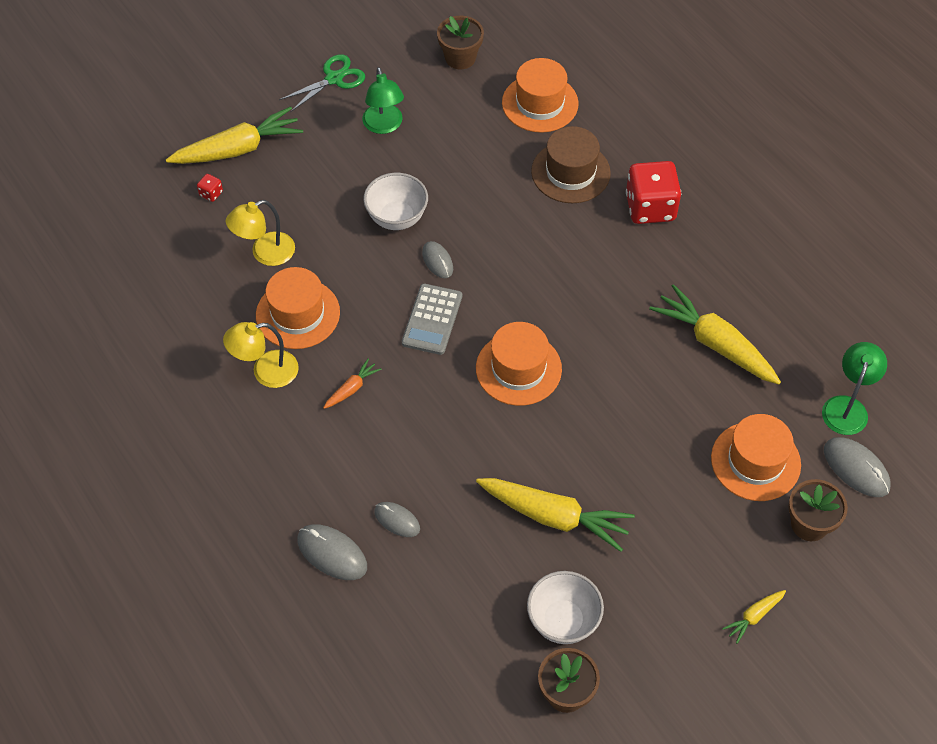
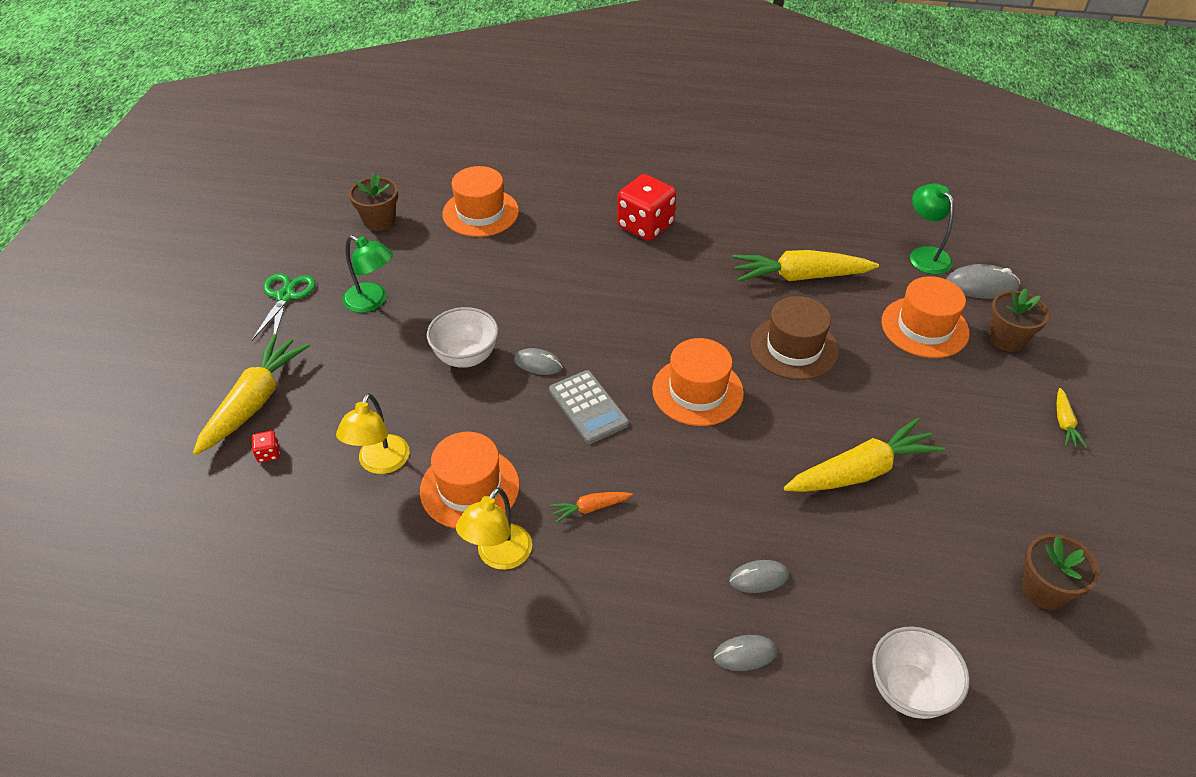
camera: 45 degrees left, 10 degrees down
(332, 553) = (745, 654): grey mouse -> grey mouse, size x0.65
(352, 388) = (590, 508): orange carrot -> orange carrot turned 105 degrees counterclockwise
(563, 621) = (969, 539): white bowl -> white bowl (908, 690)
(570, 172) = (561, 240): brown hat -> brown hat (794, 348)

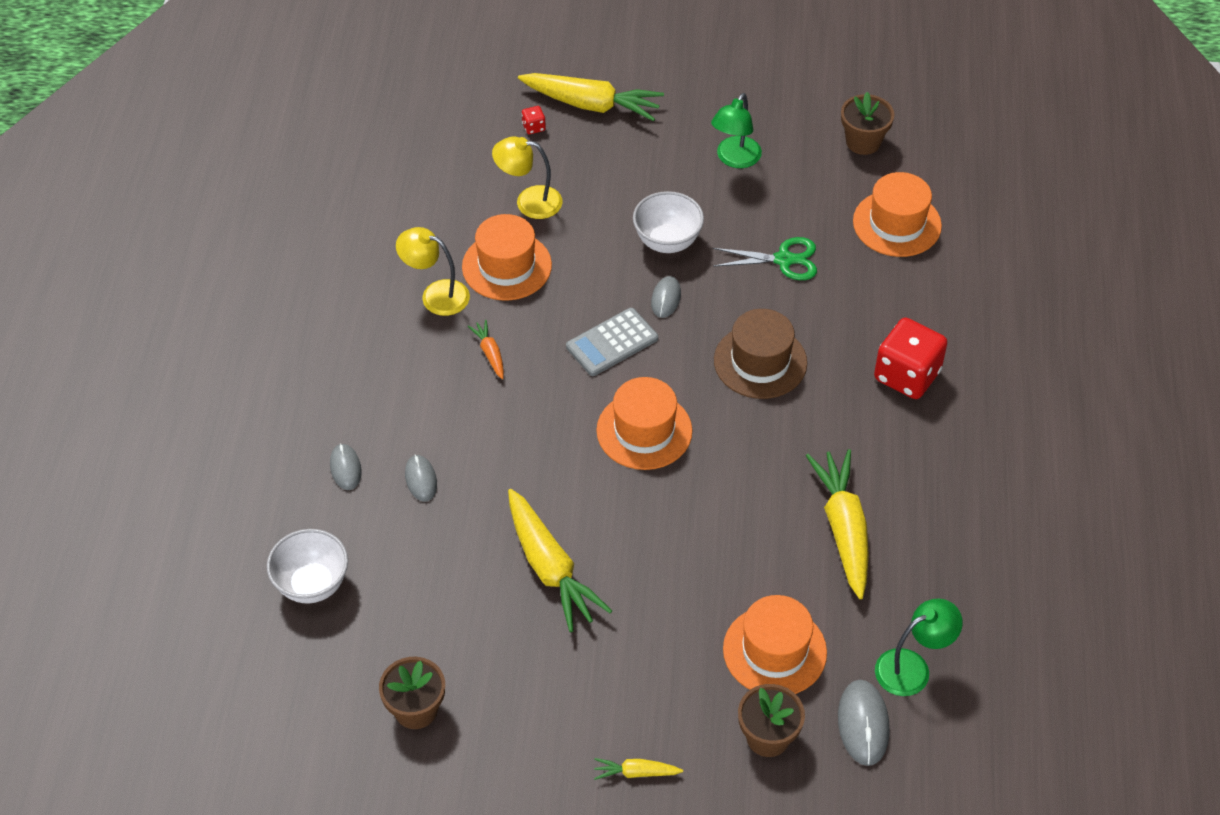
camera: 85 degrees right, 5 degrees up
(285, 296) = (731, 94): green scissors -> green scissors (784, 260)
(794, 348) = (720, 518): brown hat -> brown hat (760, 362)

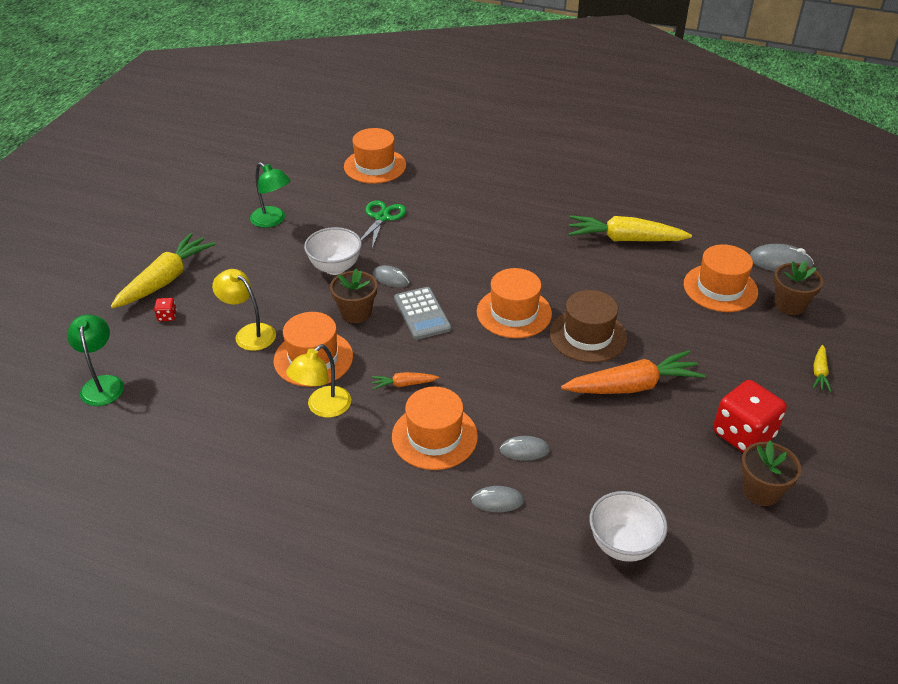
camera: 75 degrees left, 10 degrees down
(420, 397) = (434, 436): none -> orange hat
(529, 201) = (249, 333): yellow lamp -> yellow lamp turned 105 degrees clockwise
(550, 568) = (632, 386): yellow carrot -> orange carrot
(760, 362) = (470, 246): brown hat -> brown hat (588, 335)
(863, 142) = (293, 164): brown flower pot -> brown flower pot (356, 313)
(907, 375) = (506, 189): red dice -> red dice (743, 434)
(912, 667) = (738, 234): green lamp -> green lamp (102, 384)

